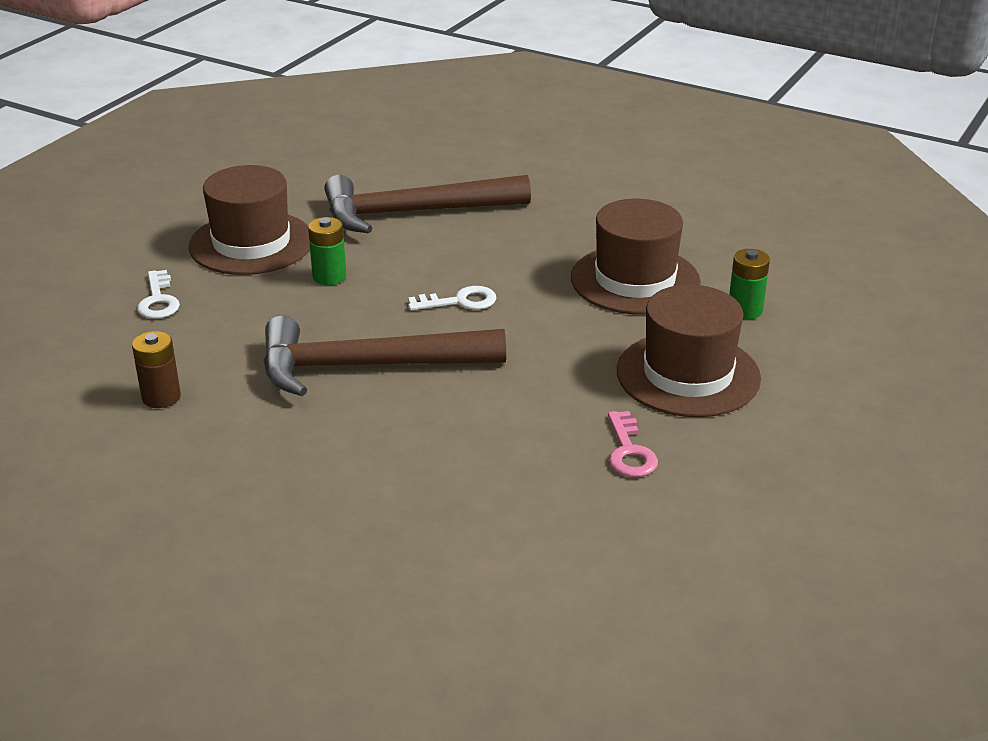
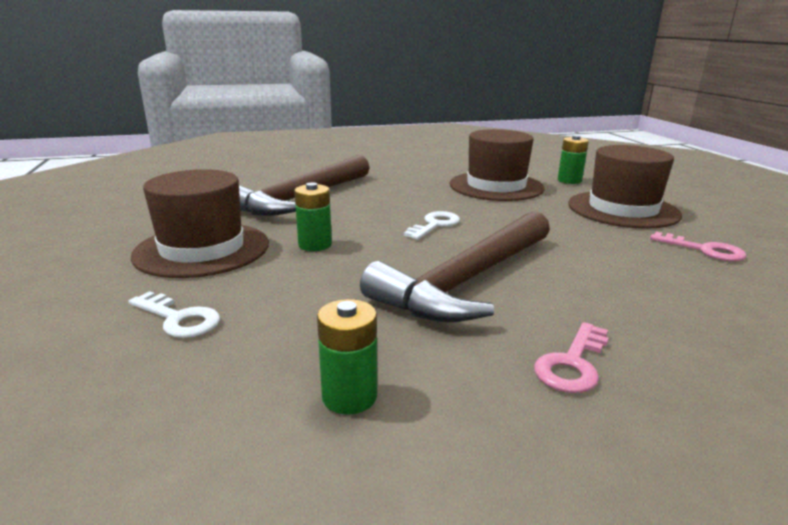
camera: 45 degrees left, 10 degrees down
(161, 397) = (349, 396): brown battery -> green battery
(299, 453) = (572, 363): none -> pink key

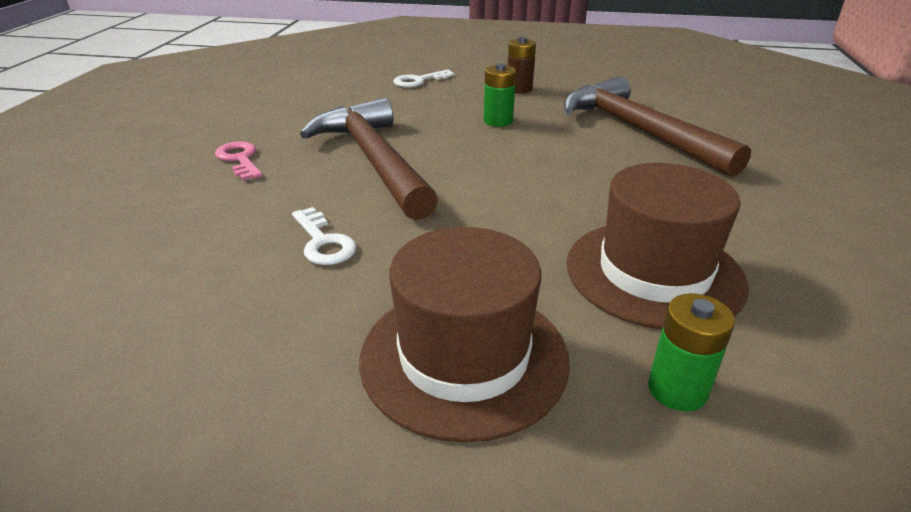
camera: 115 degrees right, 10 degrees up
(202, 249) = (519, 89): brown hat -> brown battery
(349, 396) = (301, 105): green battery -> none
(435, 225) = (508, 178): white key -> white key (323, 242)
(704, 250) = (270, 335): pink key -> none

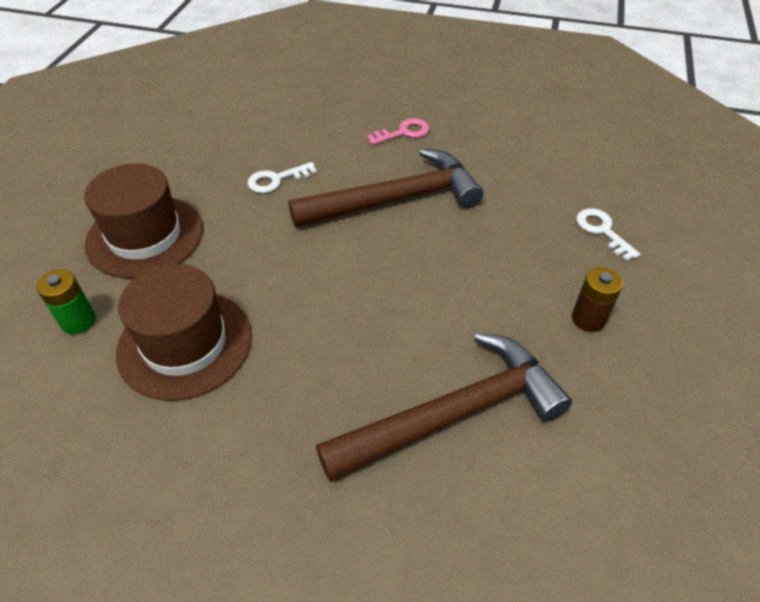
camera: 95 degrees right, 15 degrees up
(498, 121) = (482, 287): green battery -> none

